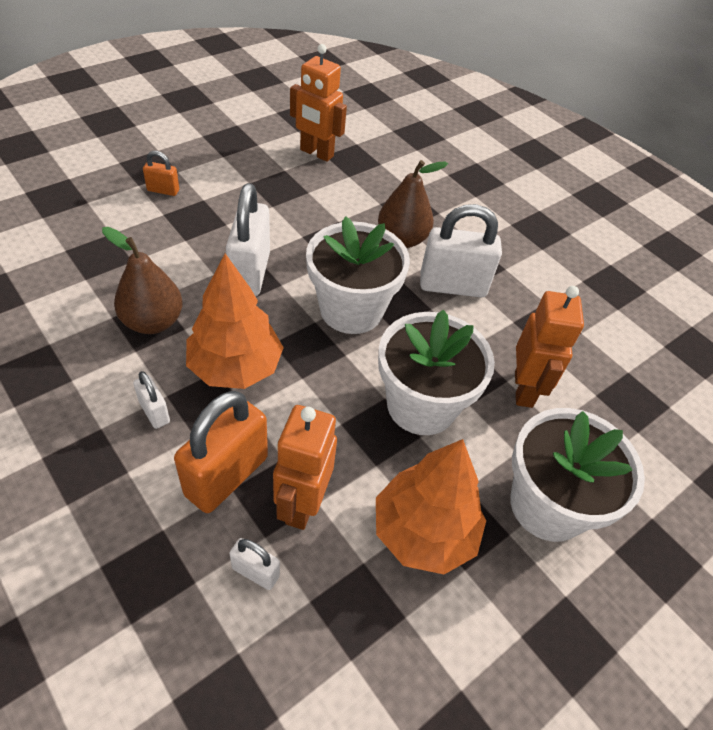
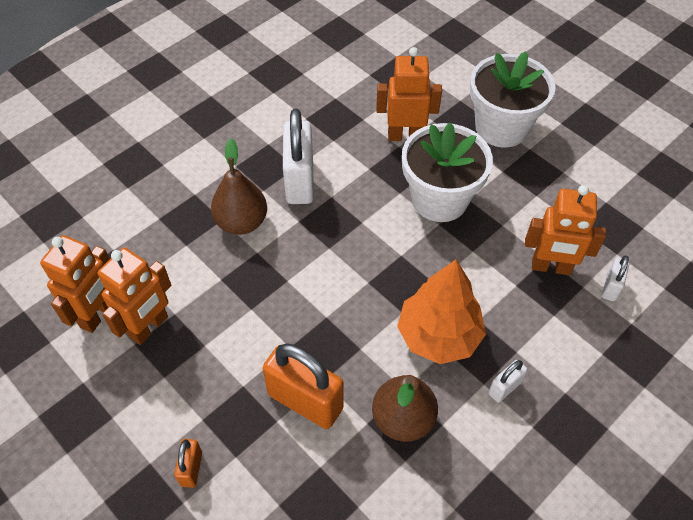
camera: 90 degrees left, 5 degrees up
(227, 476) = (545, 320): orange padlock -> orange padlock (305, 401)
(250, 273) = (316, 346): white padlock -> none
(298, 177) = (149, 327): none -> orange robot
(351, 310) = (347, 255): white flower pot -> none
(423, 531) = (545, 194): orange tree -> none

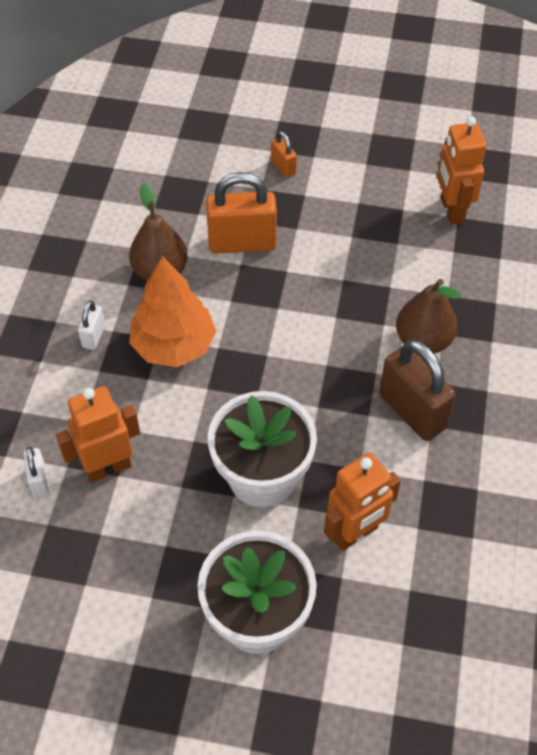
camera: 145 degrees right, 0 degrees up
(149, 327) = (405, 224): orange robot -> none
(300, 181) = (412, 411): white padlock -> brown padlock

